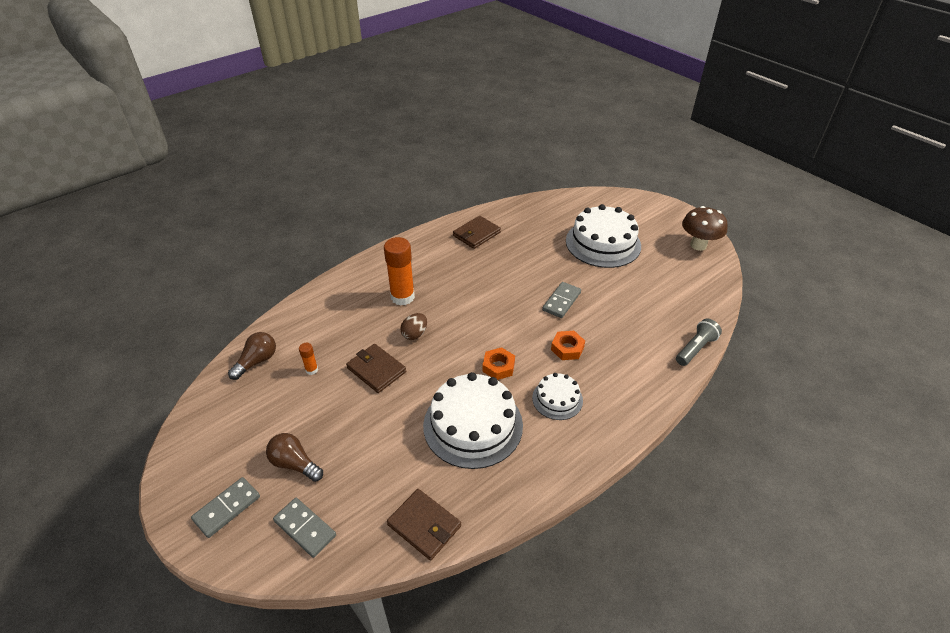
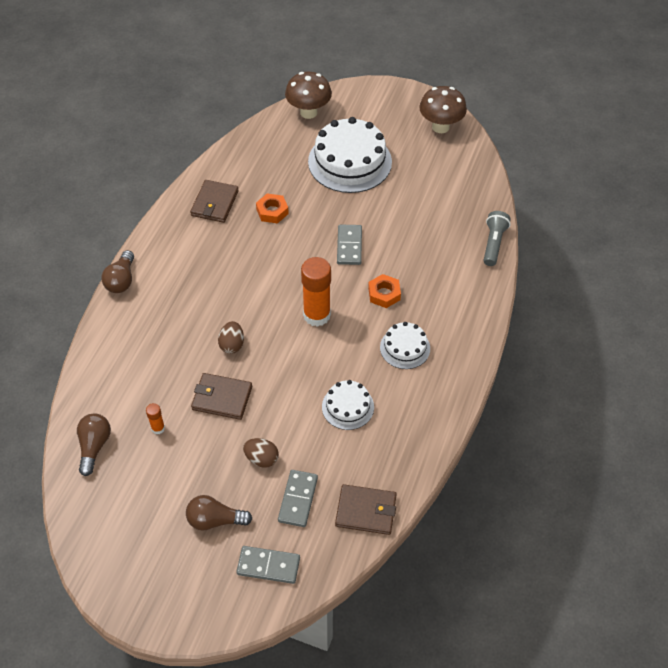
camera: 30 degrees left, 10 degrees up
(227, 508) = (185, 587): grey domino -> grey domino (298, 499)
(370, 432) = (261, 459): none -> brown egg
(371, 258) = (121, 280): none -> brown light bulb
(402, 297) = (190, 310): orange glue stick -> orange glue stick (317, 315)
(473, 425) = (348, 407): white cake -> white cake, size x0.53
(498, 367) = (334, 341): orange nut -> orange nut (272, 211)
(592, 201) = (308, 112): none -> brown mushroom

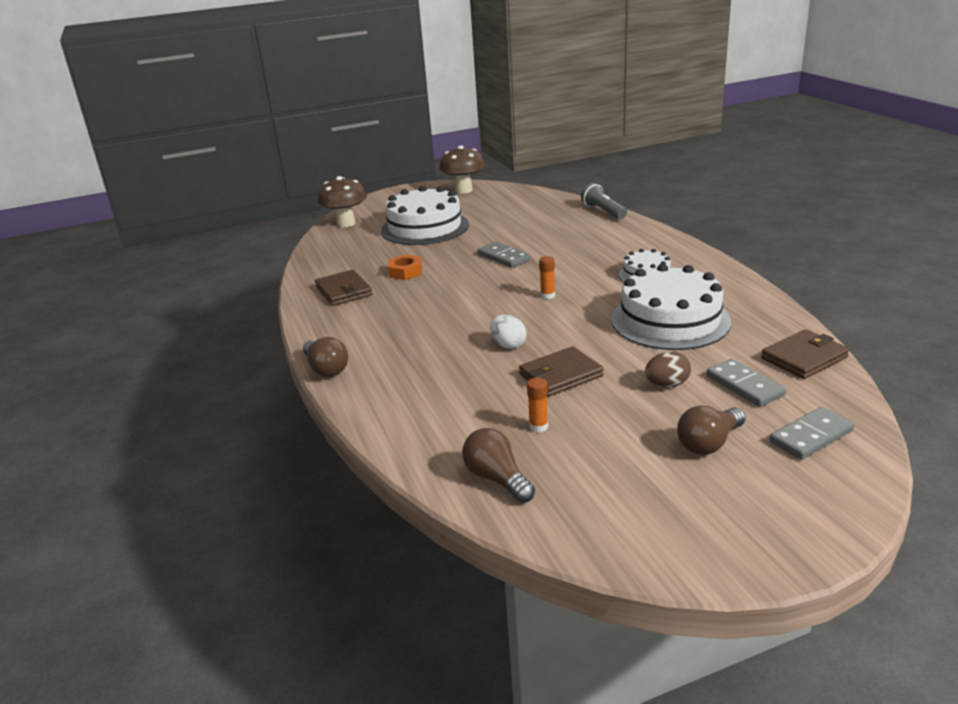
camera: 40 degrees left, 25 degrees down
(232, 345) = (508, 345): brown egg -> white egg
(317, 315) = (547, 296): orange glue stick -> orange glue stick, size x0.46
(348, 407) = (670, 320): white cake -> white cake, size x1.90
(384, 294) = (577, 262): orange nut -> none

